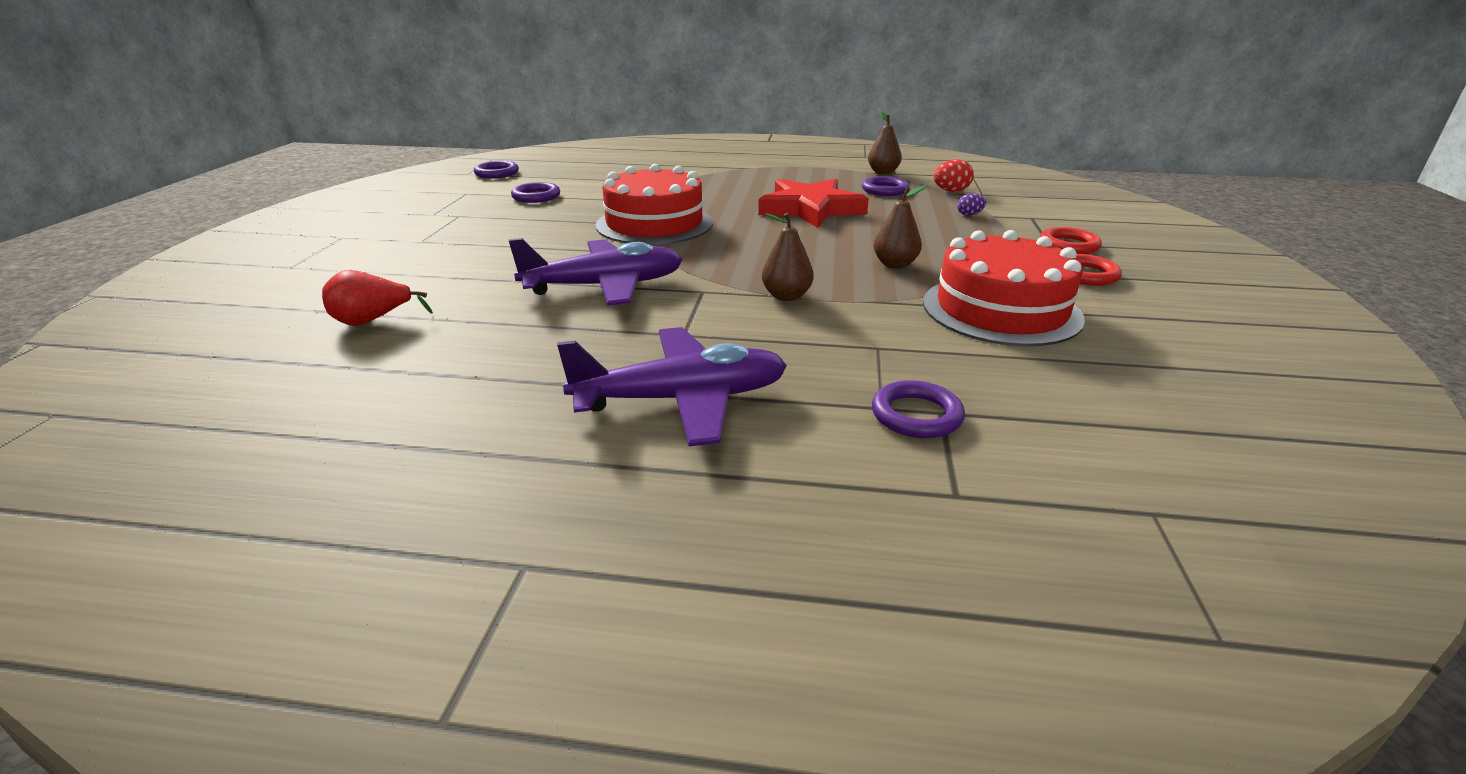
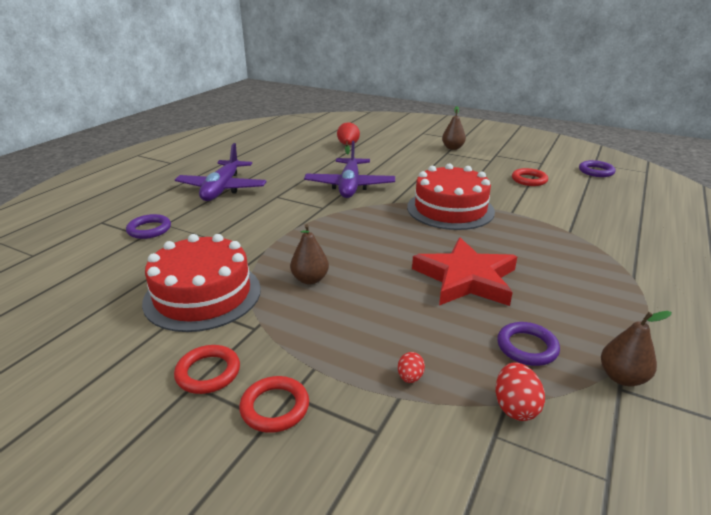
camera: 110 degrees right, 0 degrees up
(536, 196) = (529, 180): purple ring -> red ring
(786, 296) = (294, 228): brown pear -> brown pear (452, 148)
(969, 215) = (410, 377): purple egg -> red egg

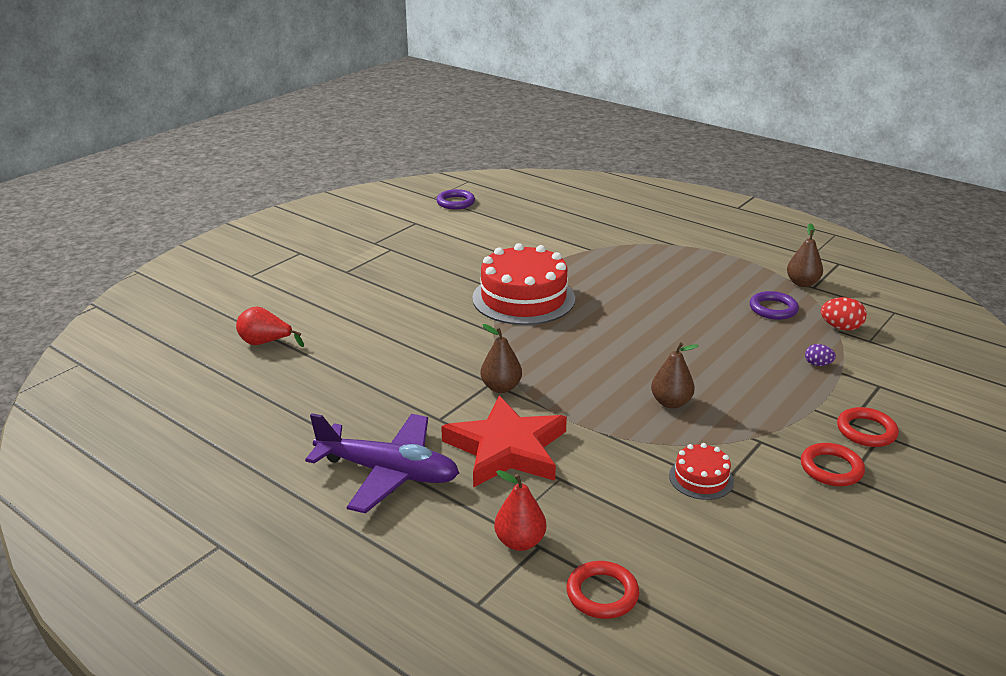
camera: 80 degrees left, 0 degrees up
(149, 229) = (520, 542): purple ring -> red pear
(203, 295) = (701, 478): red cake -> red cake, size x0.47
(350, 186) = (428, 356): purple plane -> none
(410, 377) = (817, 364): red egg -> purple egg
(452, 148) = (331, 264): brown pear -> brown pear (501, 387)
(466, 278) = (673, 315): red star -> red star (506, 449)
(529, 180) = (462, 240): red ring -> red ring (602, 594)

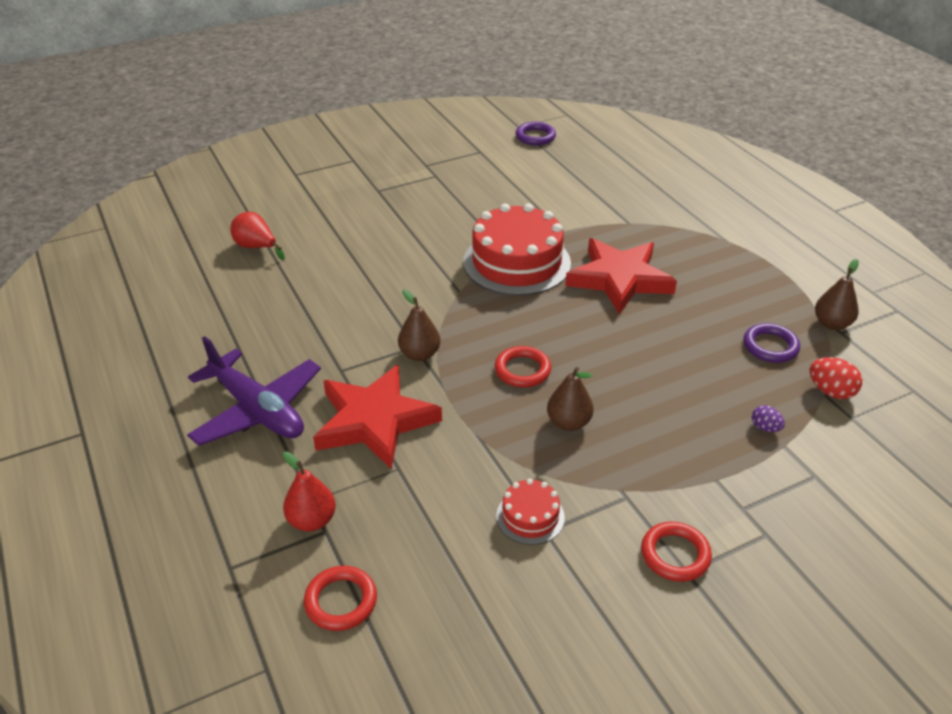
camera: 25 degrees right, 10 degrees up
(619, 290) = (619, 279): none -> red star
(866, 431) = (752, 525): red ring -> red ring (522, 370)

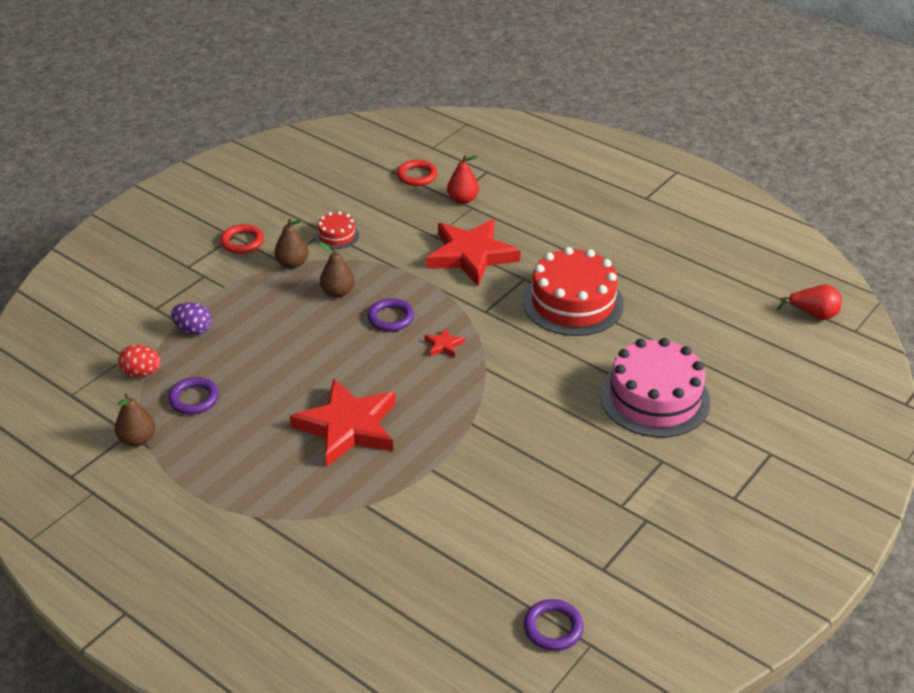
camera: 155 degrees right, 0 degrees up
(256, 247) = (700, 354): red pear -> red pear (813, 314)
(257, 410) = (554, 239): purple plane -> none
(335, 228) = (654, 398): none -> pink cake
(419, 354) = (476, 306): brown pear -> brown pear (292, 264)
(484, 324) = (444, 345): none -> red star
(516, 262) = (454, 415): red cake -> red cake (573, 302)
(522, 370) = (391, 318): red ring -> purple ring
(765, 428) = (193, 330): purple egg -> purple egg, size x1.59

